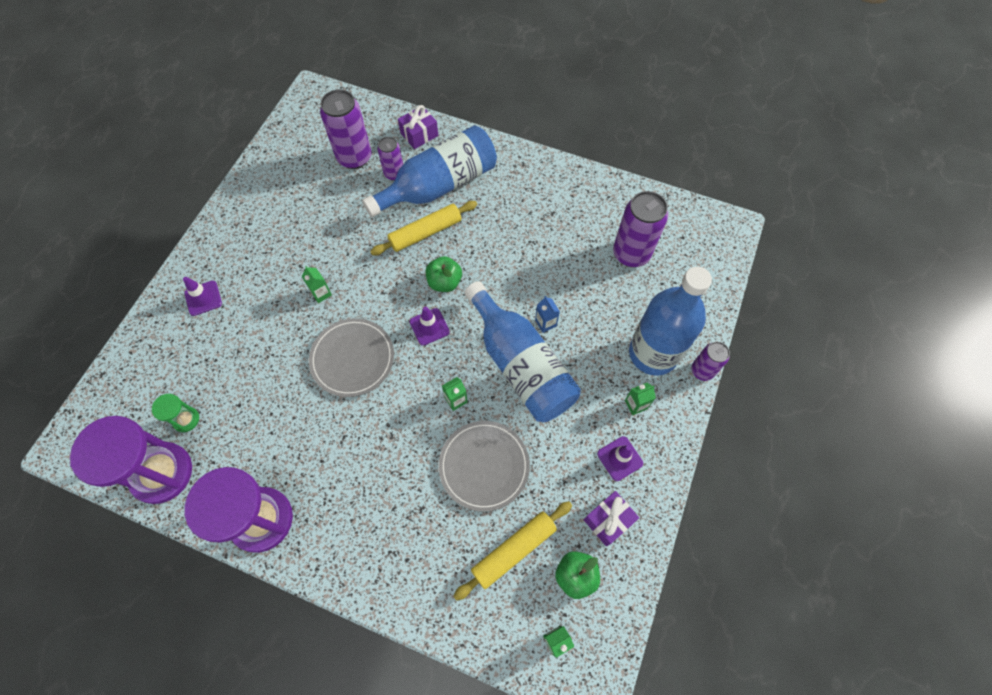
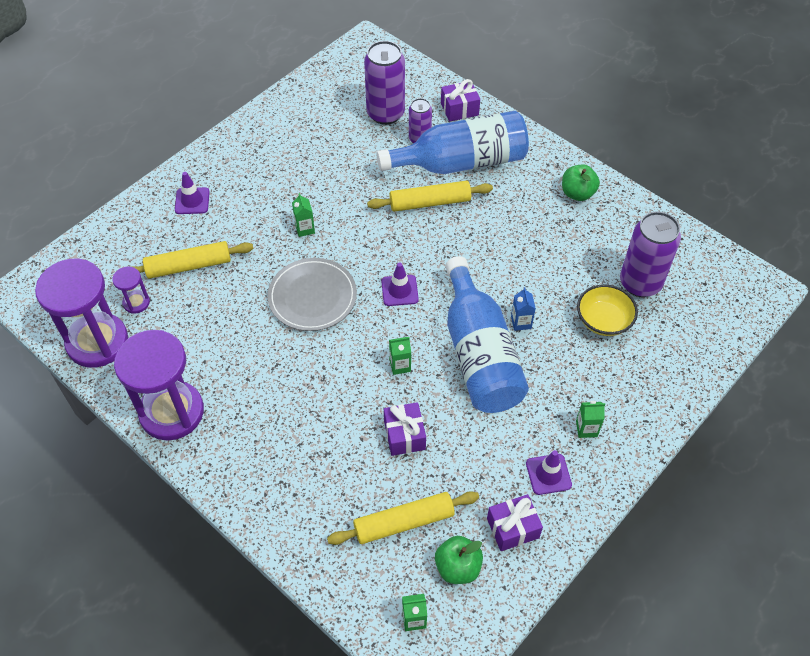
camera: 20 degrees right, 10 degrees down
(186, 419) = (136, 302): green hourglass -> purple hourglass
(224, 366) = (189, 266): none -> yellow rolling pin
(444, 282) = (431, 254): green apple -> green apple (577, 193)
(484, 466) = (404, 435): grey plate -> purple gift
(613, 298) = (603, 320): none -> yellow bowl
(653, 353) = (625, 386): blue bottle -> none
(702, 371) = (673, 419): purple can -> none

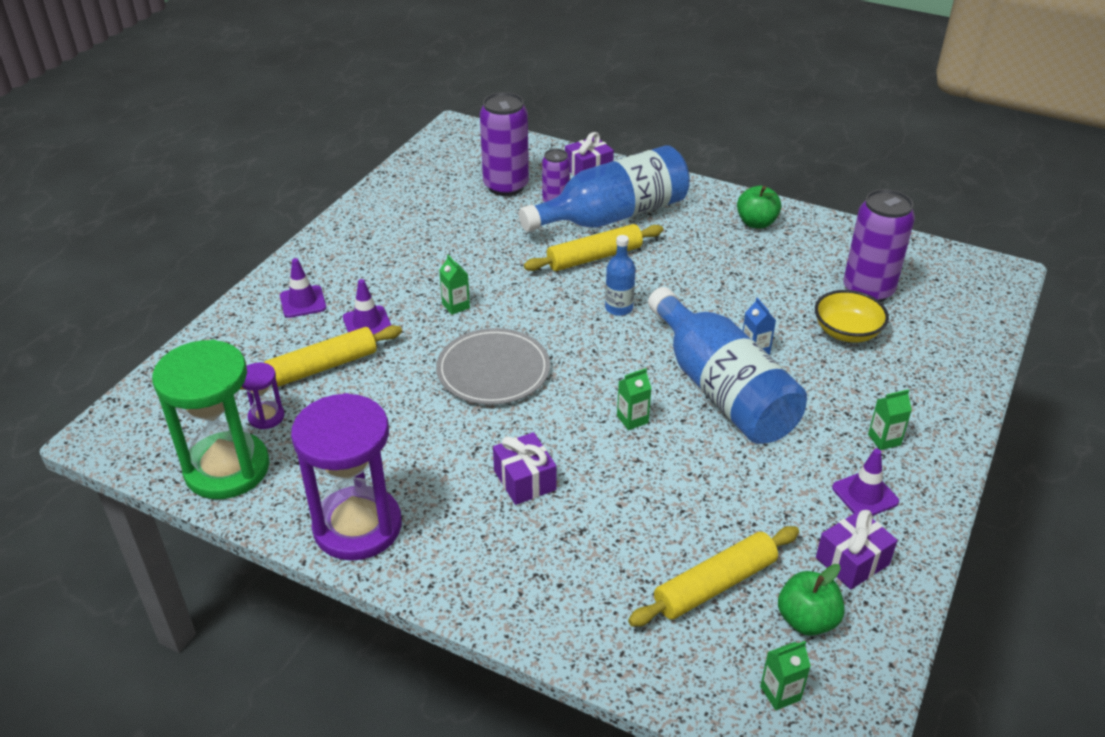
camera: 15 degrees left, 15 degrees down
(97, 342) = (227, 469): purple hourglass -> green hourglass
(399, 290) = (597, 345): purple traffic cone -> purple traffic cone (367, 323)
(404, 435) = (671, 490): purple gift -> purple gift (524, 480)
(430, 257) = (619, 308): none -> blue bottle

